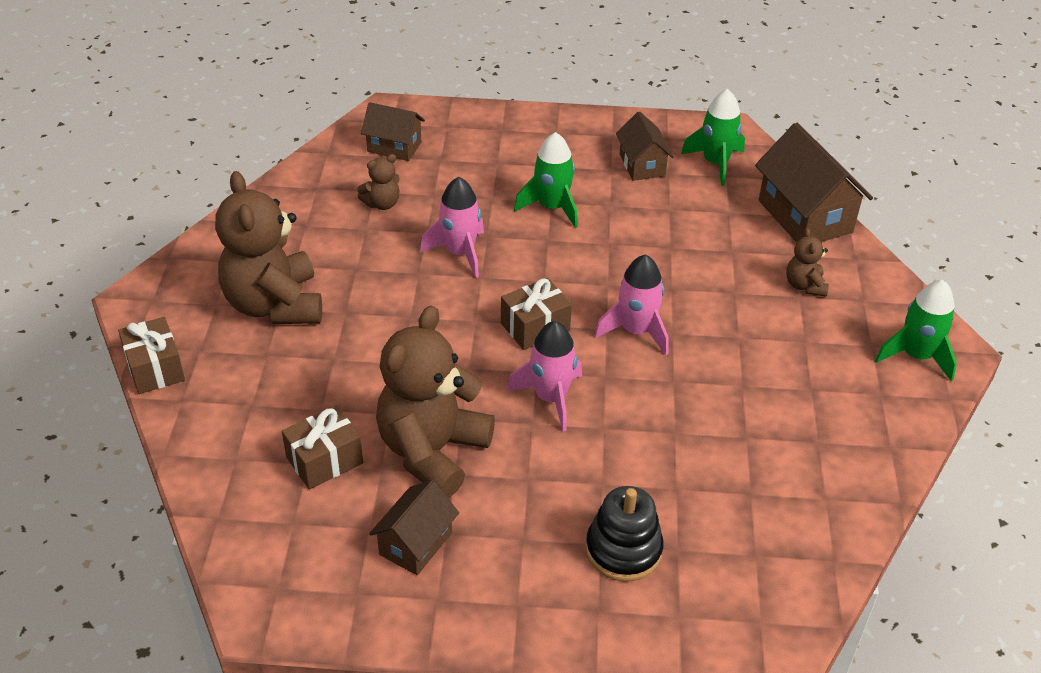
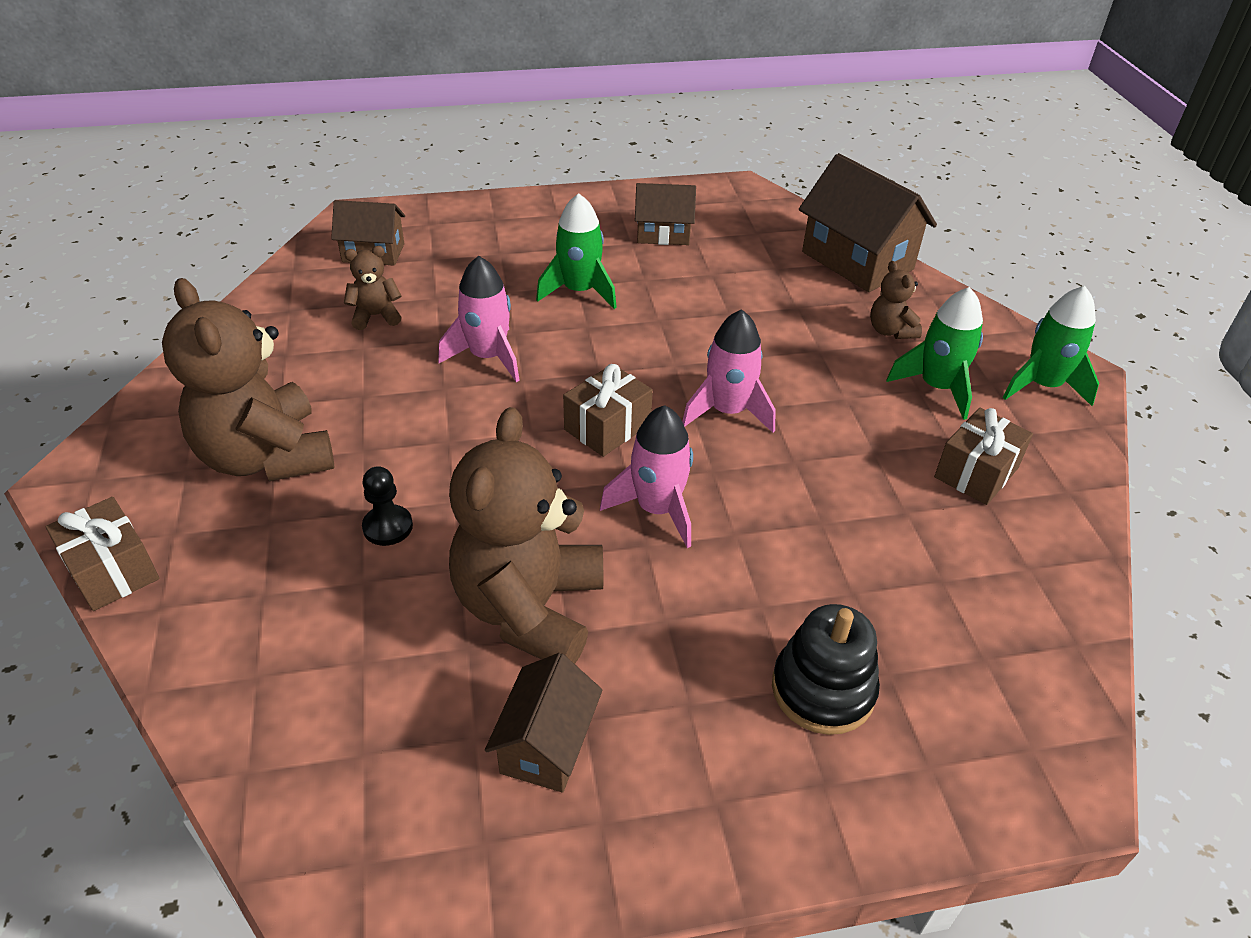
camera: 15 degrees left, 0 degrees up
(324, 460) = (385, 651): brown gift -> brown gift (976, 472)
(348, 373) = (388, 527): none -> black pawn
(382, 204) = (376, 316): brown teddy bear -> brown teddy bear turned 150 degrees counterclockwise
(642, 165) = (663, 234): brown house -> brown house turned 60 degrees counterclockwise
(715, 163) = (741, 221): green rocket -> green rocket (937, 387)

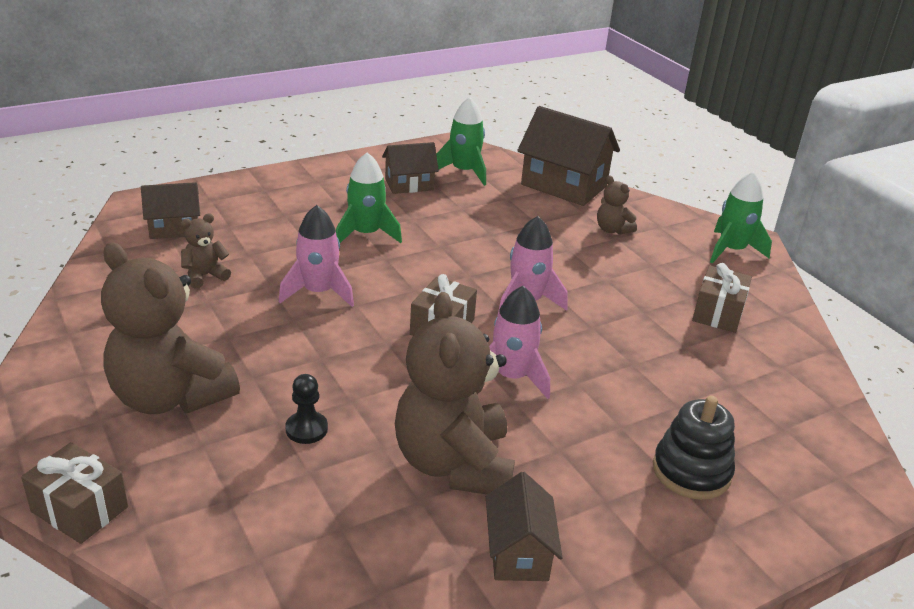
camera: 20 degrees left, 10 degrees down
(937, 387) = (663, 262): green rocket -> green rocket (464, 172)

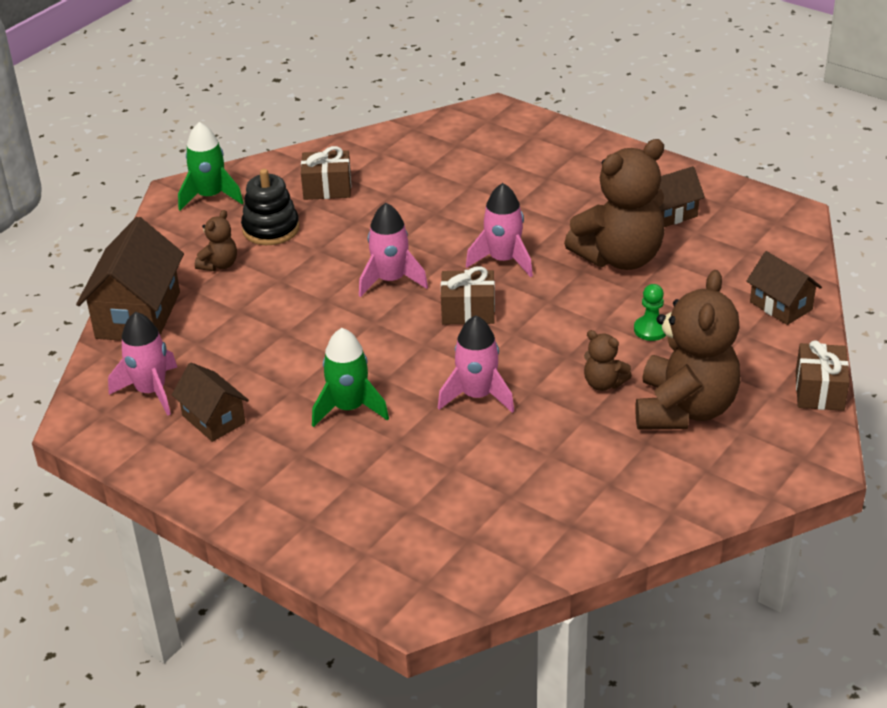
camera: 110 degrees left, 5 degrees up
(174, 228) = (447, 547): brown house -> brown house (781, 306)
(205, 276) = (513, 477): brown teddy bear -> brown teddy bear (603, 383)
(306, 429) = (650, 330): black pawn -> green pawn
(464, 172) = (151, 391): green rocket -> pink rocket
(691, 471) = (535, 170): black stacking toy -> black stacking toy (271, 229)

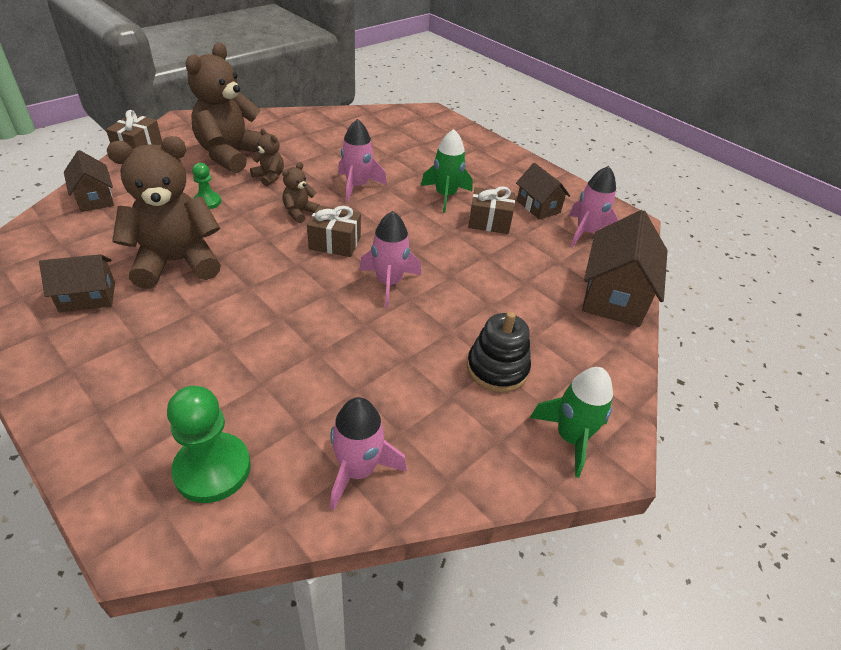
camera: 175 degrees left, 5 degrees up
(219, 265) = (548, 334): brown teddy bear -> brown teddy bear (299, 212)
(327, 188) = (427, 419): brown gift -> brown gift (489, 222)
(472, 140) = (212, 469): none -> green pawn
(503, 260) = (280, 281): pink rocket -> pink rocket (358, 470)

